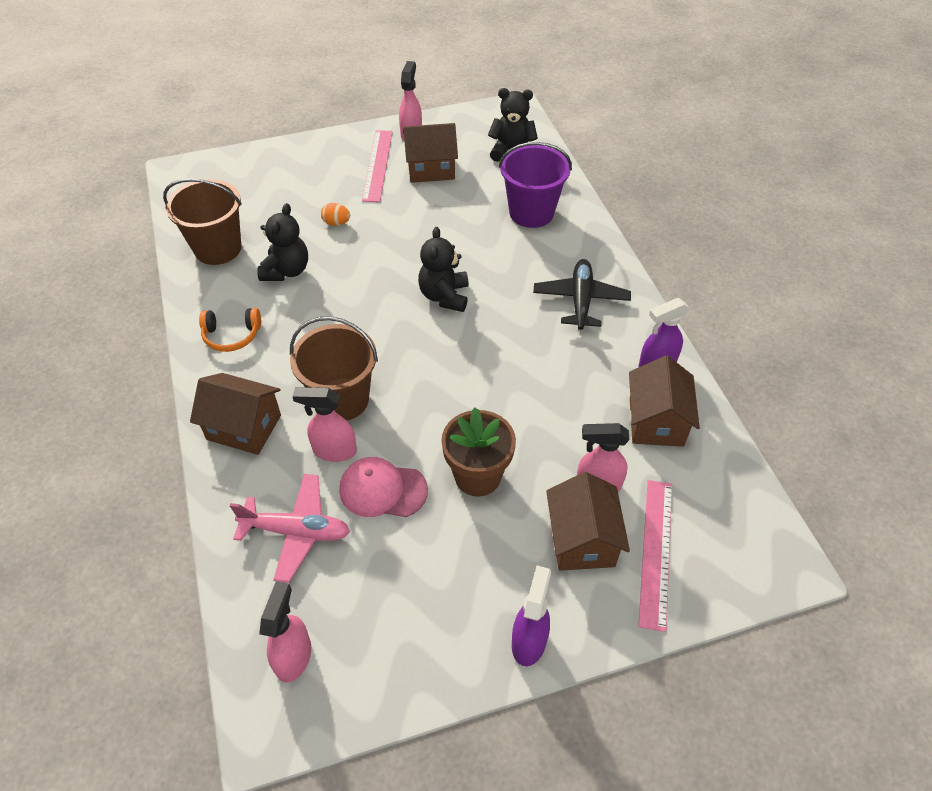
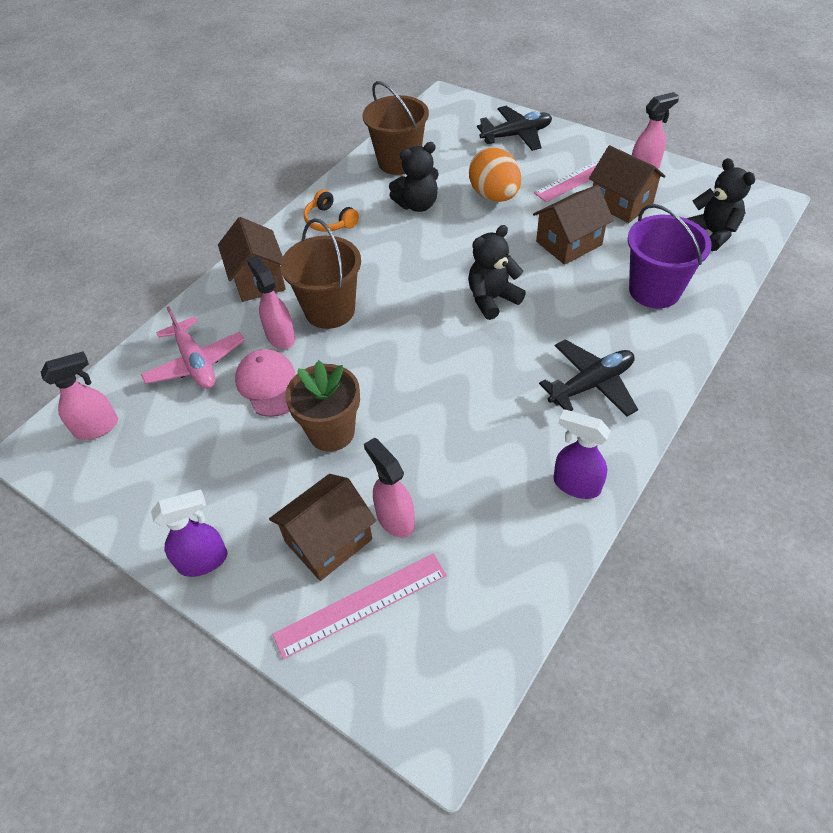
camera: 55 degrees right, 0 degrees up
(284, 166) = (516, 135): none -> black plane
(336, 223) = (494, 196): orange egg -> orange egg, size x2.16
(656, 421) = (508, 522): brown house -> brown house (569, 243)

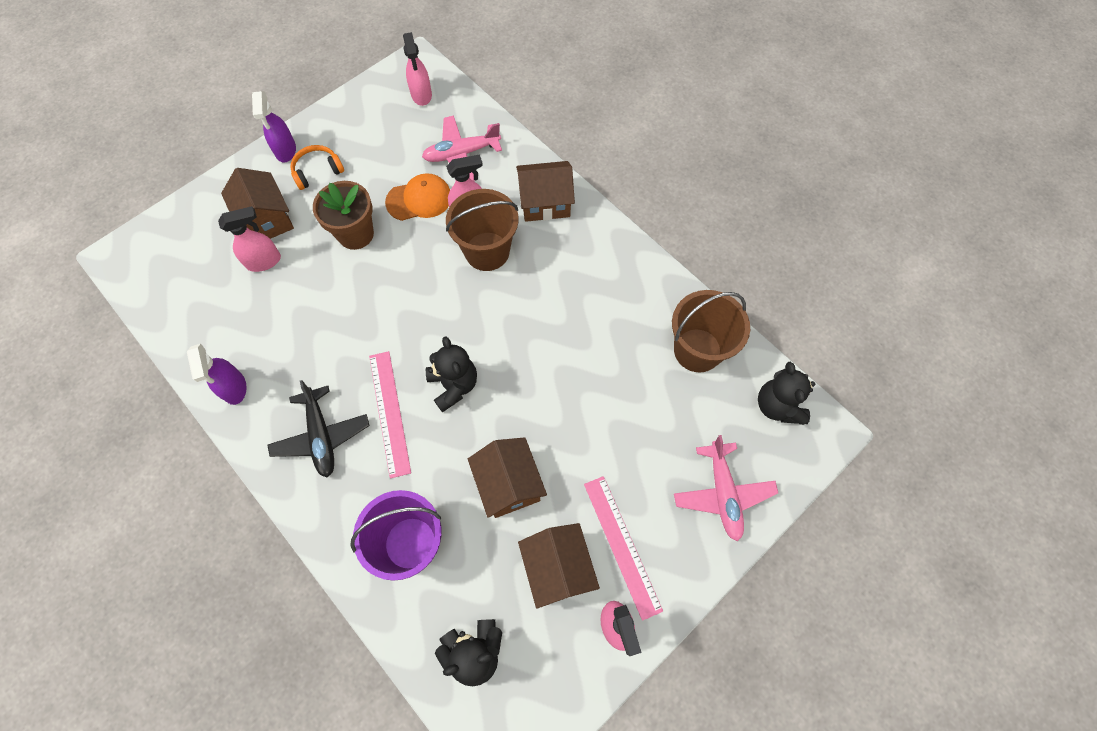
camera: 100 degrees right, 15 degrees up
(269, 385) = (419, 199): pink cap -> orange cap
(330, 221) = (612, 269): orange headphones -> orange headphones (317, 171)
(361, 604) = (213, 231): pink ruler -> pink ruler (389, 412)
(417, 205) = (615, 352): black teddy bear -> black teddy bear (777, 406)
(494, 196) = (609, 432): orange egg -> none
(516, 135) = (722, 493): black plane -> pink plane
(575, 485) = (234, 388): purple spray bottle -> purple spray bottle turned 120 degrees clockwise
(621, 203) = (557, 568): brown house -> brown house turned 75 degrees counterclockwise

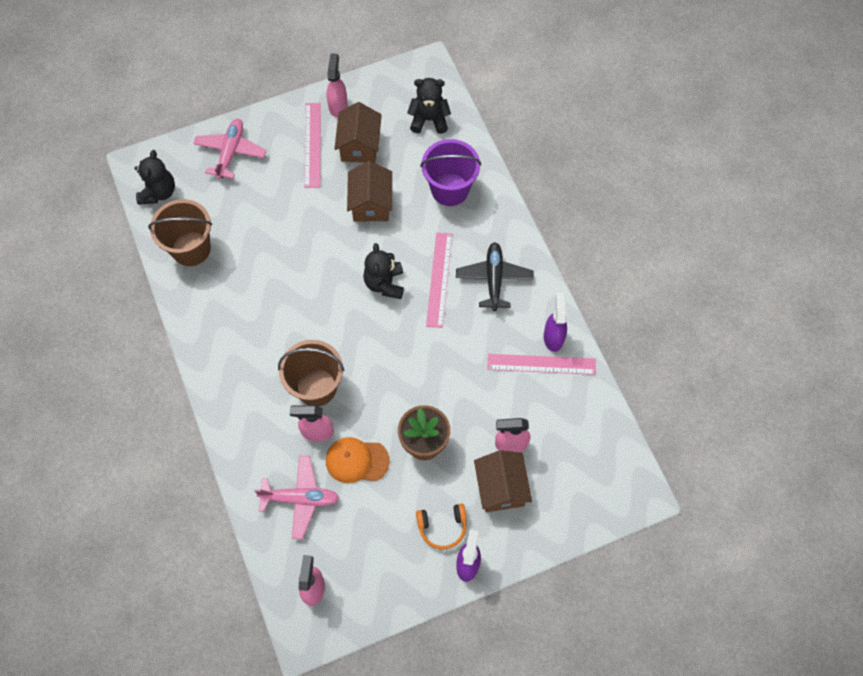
camera: 160 degrees left, 0 degrees up
(244, 352) = (541, 364): none -> pink ruler
(545, 202) = (246, 417): brown house -> none

